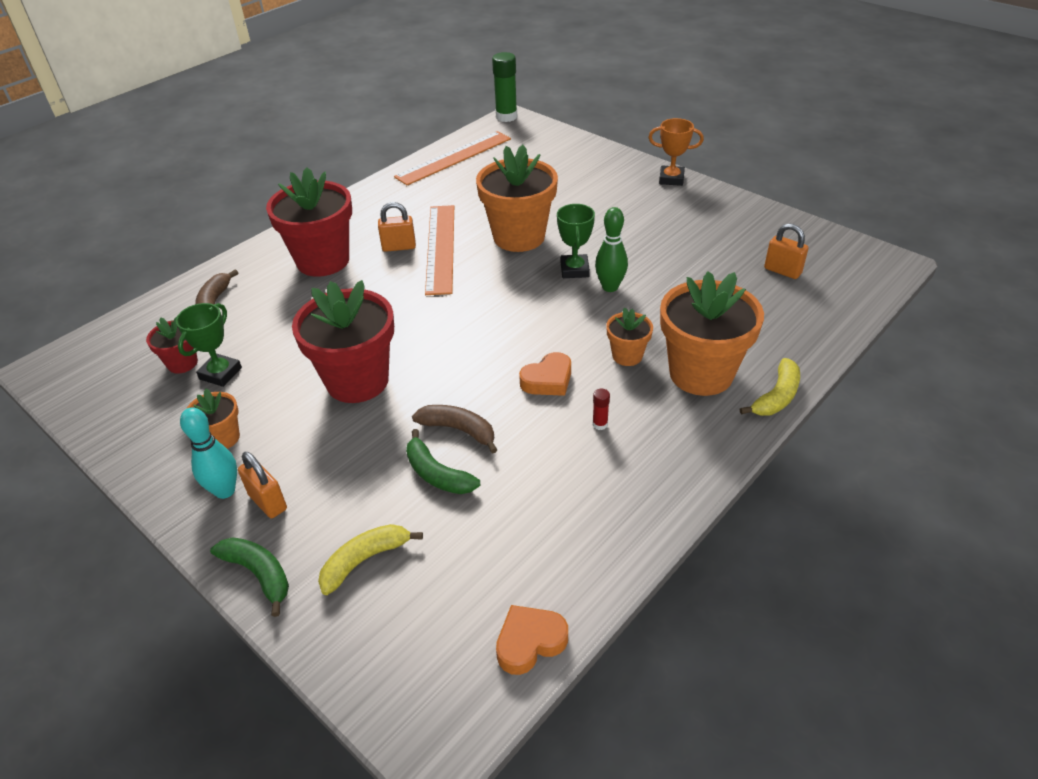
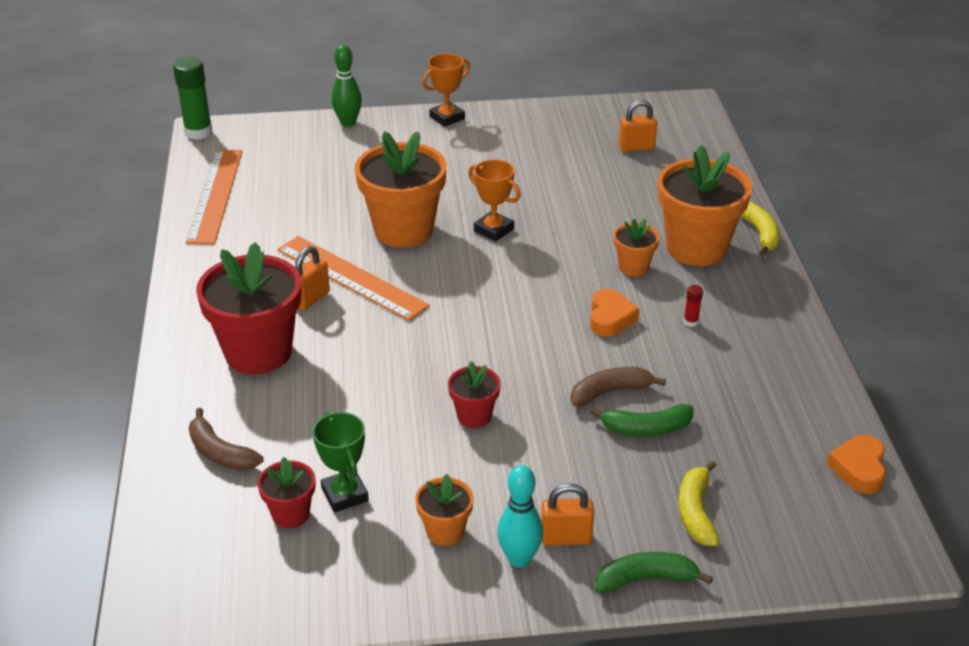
camera: 50 degrees left, 5 degrees down
(357, 381) = (474, 416): red flower pot -> red flower pot, size x0.49
(574, 270) = (493, 230): green trophy -> orange trophy
(610, 287) = (541, 227): green bowling pin -> green bowling pin (348, 123)

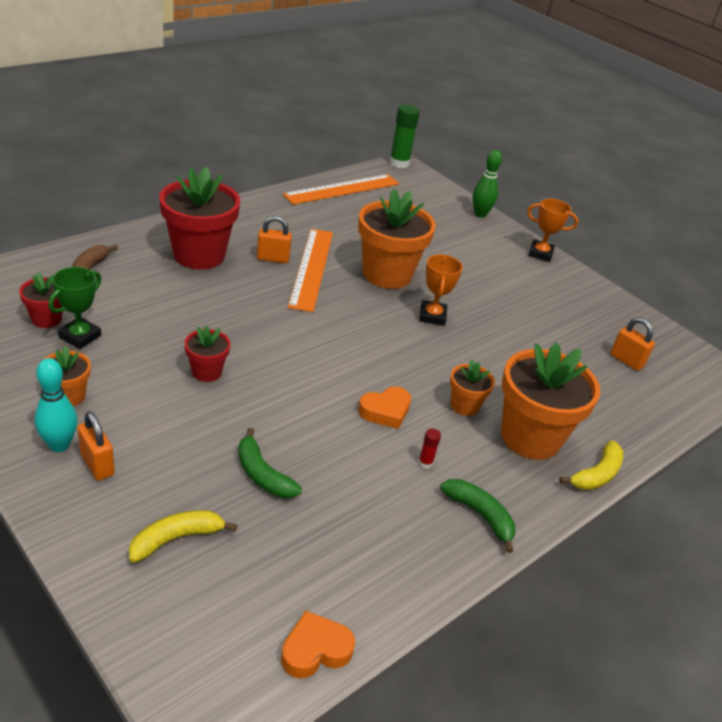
camera: 50 degrees right, 0 degrees up
(610, 392) = (292, 438): brown banana -> none
(646, 579) = (73, 529): green banana -> green banana (480, 515)

